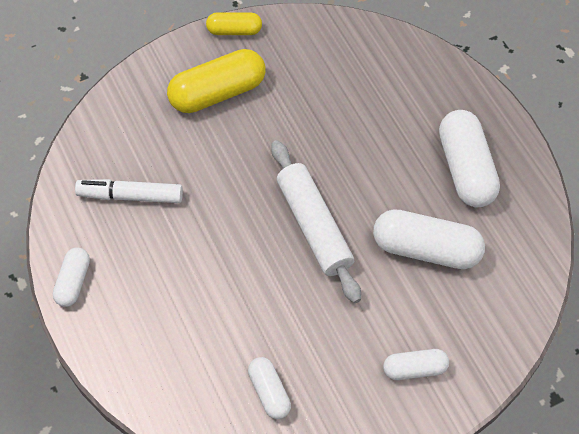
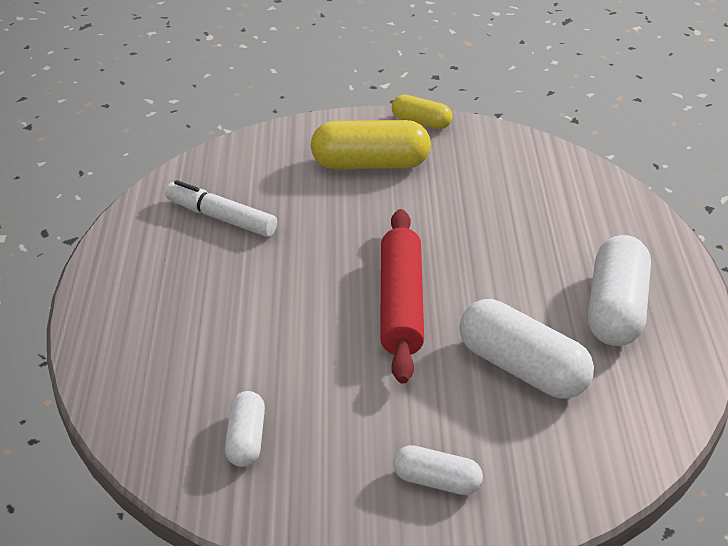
camera: 25 degrees right, 20 degrees down
(73, 282) = (111, 268): white capsule -> none
(314, 226) = (401, 304): white rolling pin -> red rolling pin

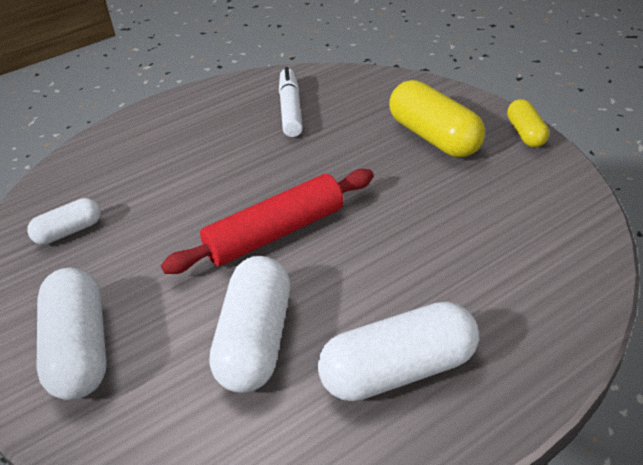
camera: 60 degrees right, 0 degrees up
(436, 481) = (80, 350): white capsule -> white capsule, size x1.78

